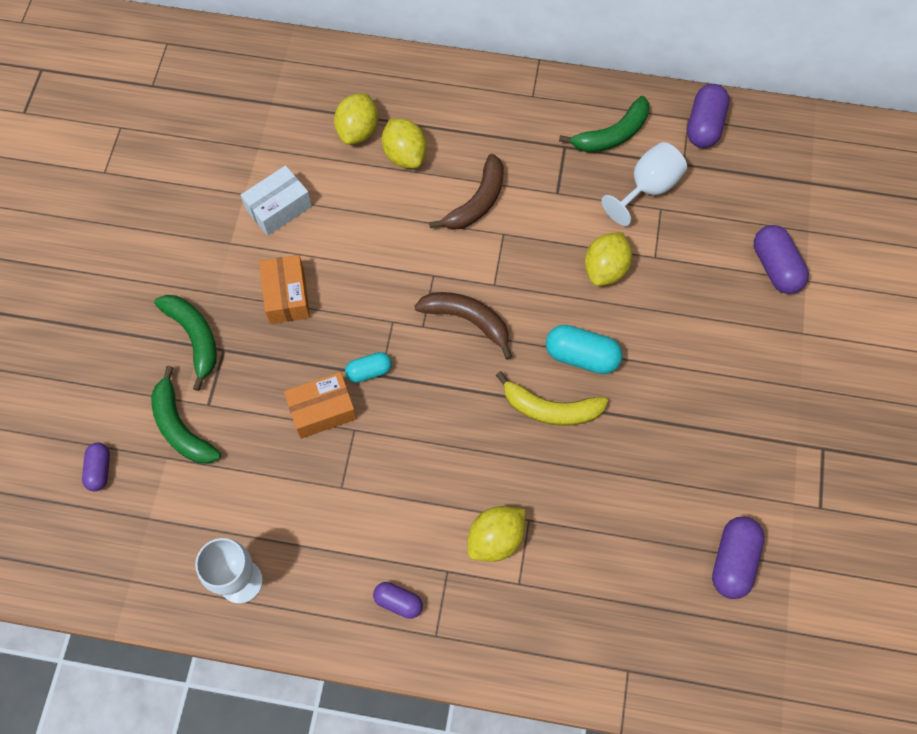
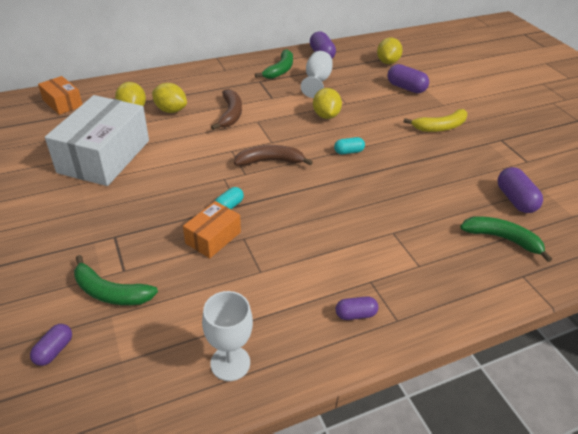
camera: 35 degrees left, 25 degrees down
(100, 470) = (54, 350): purple capsule -> purple capsule turned 60 degrees clockwise
(194, 337) = (86, 238): green banana -> green banana (502, 239)
(279, 208) = (104, 156): white box -> white box, size x2.00
(287, 296) = (142, 193): orange box -> orange box (62, 103)
(495, 539) = (383, 250): yellow lemon -> yellow lemon (387, 62)
(550, 409) = (354, 179): yellow banana -> yellow banana (440, 127)
(581, 356) = (348, 152): turquoise capsule -> turquoise capsule, size x0.61

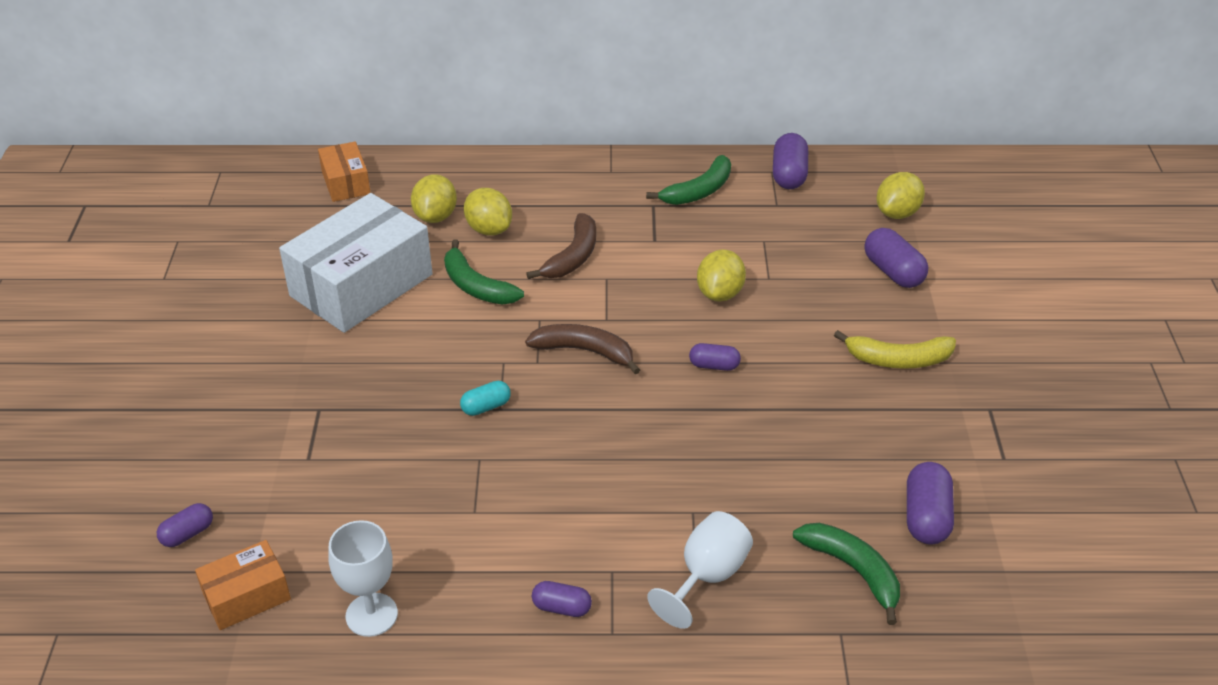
camera: 25 degrees right, 0 degrees up
(110, 292) = (279, 483): green banana -> green banana (476, 286)
(213, 238) = (440, 447): orange box -> orange box (247, 596)
(317, 82) = (746, 227): white goblet -> white goblet (707, 576)
(348, 152) = (714, 365): turquoise capsule -> purple capsule

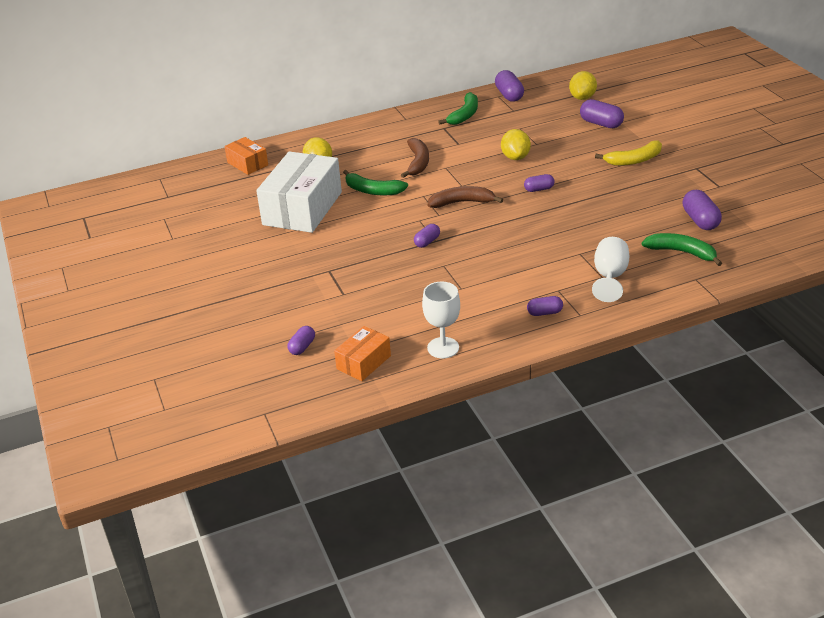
camera: 20 degrees left, 5 degrees down
(486, 407) = (427, 242): turquoise capsule -> purple capsule
(489, 229) = (357, 163): yellow lemon -> none

